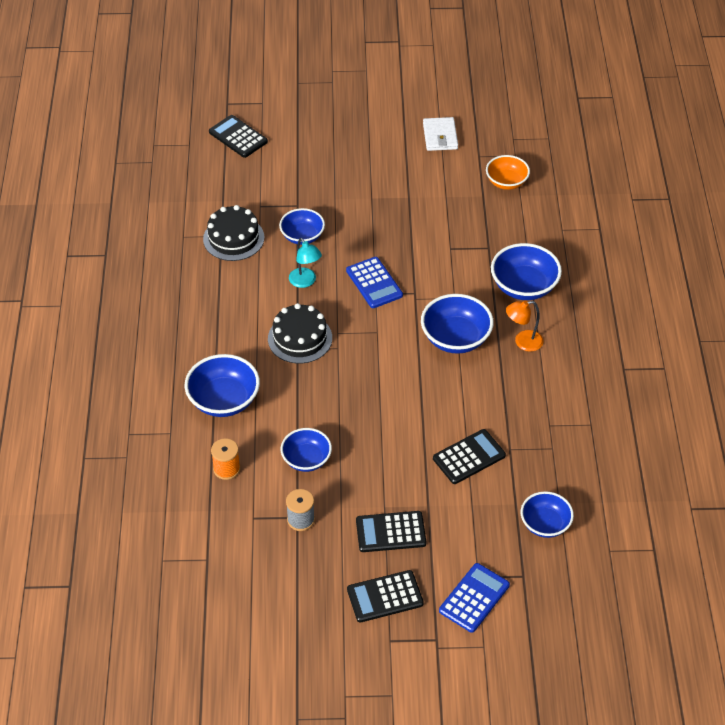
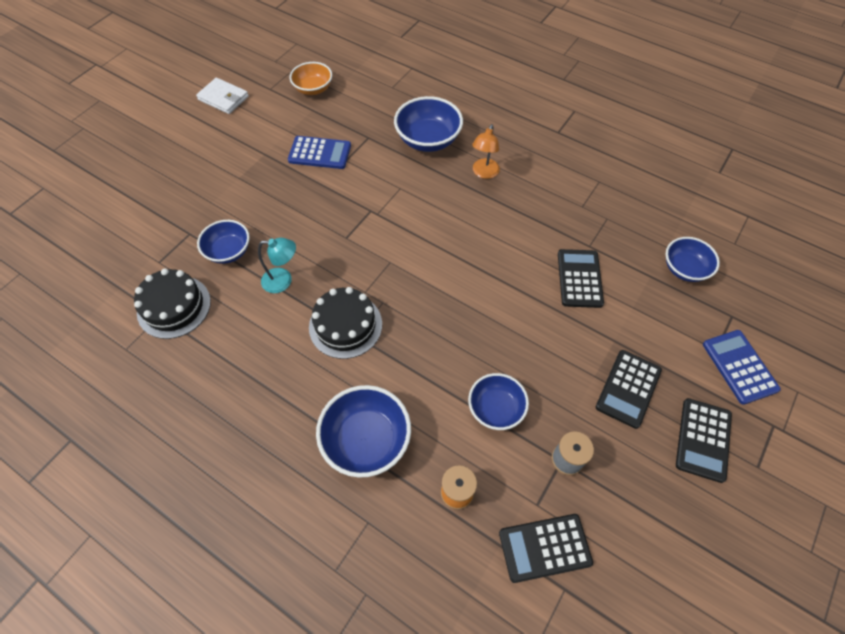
camera: 55 degrees left, 10 degrees up
(238, 137) = (59, 229): black calculator -> black calculator (544, 547)
(374, 283) = (333, 231): blue calculator -> blue calculator (319, 153)
(455, 338) = (444, 212): blue bowl -> none

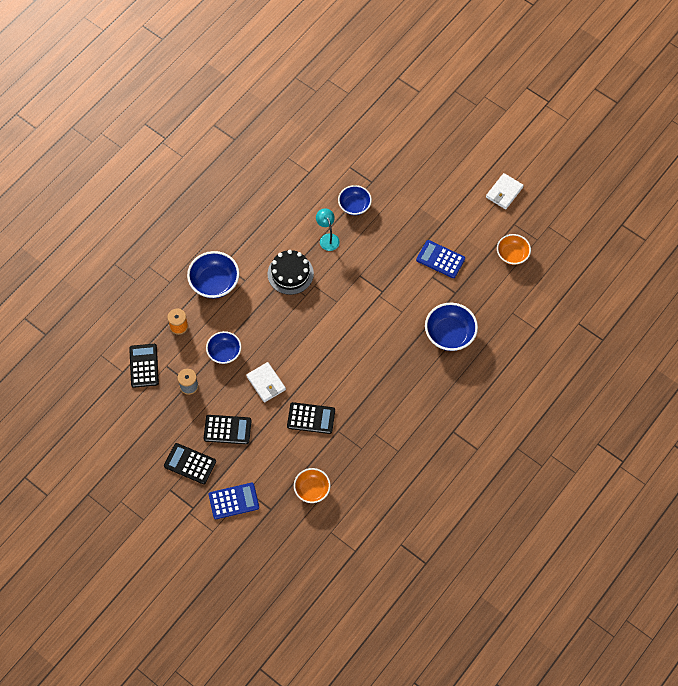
camera: 95 degrees right, 5 degrees up
(174, 306) = (314, 179): black cake -> none
(283, 281) = (327, 238): turquoise lamp -> turquoise lamp turned 150 degrees clockwise
(319, 153) = (440, 259): blue calculator -> blue calculator turned 105 degrees clockwise
(484, 173) = (412, 370): orange lamp -> none
(537, 341) = (266, 383): none -> white wallet
(628, 388) = (227, 429): black calculator -> black calculator turned 150 degrees clockwise
(684, 269) = (312, 489): blue bowl -> orange bowl

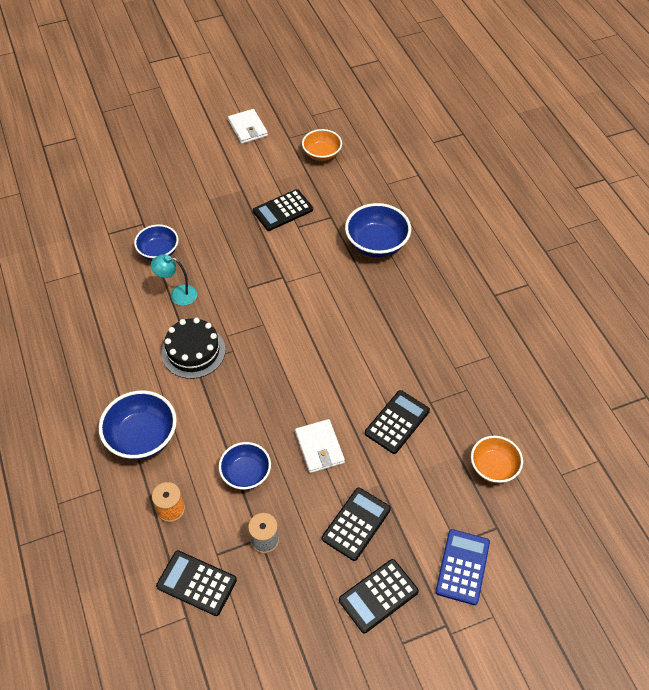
camera: 60 degrees left, 10 degrees down
(266, 383) = (319, 447): white wallet -> white wallet turned 75 degrees clockwise
(440, 259) = (283, 210): blue calculator -> black calculator

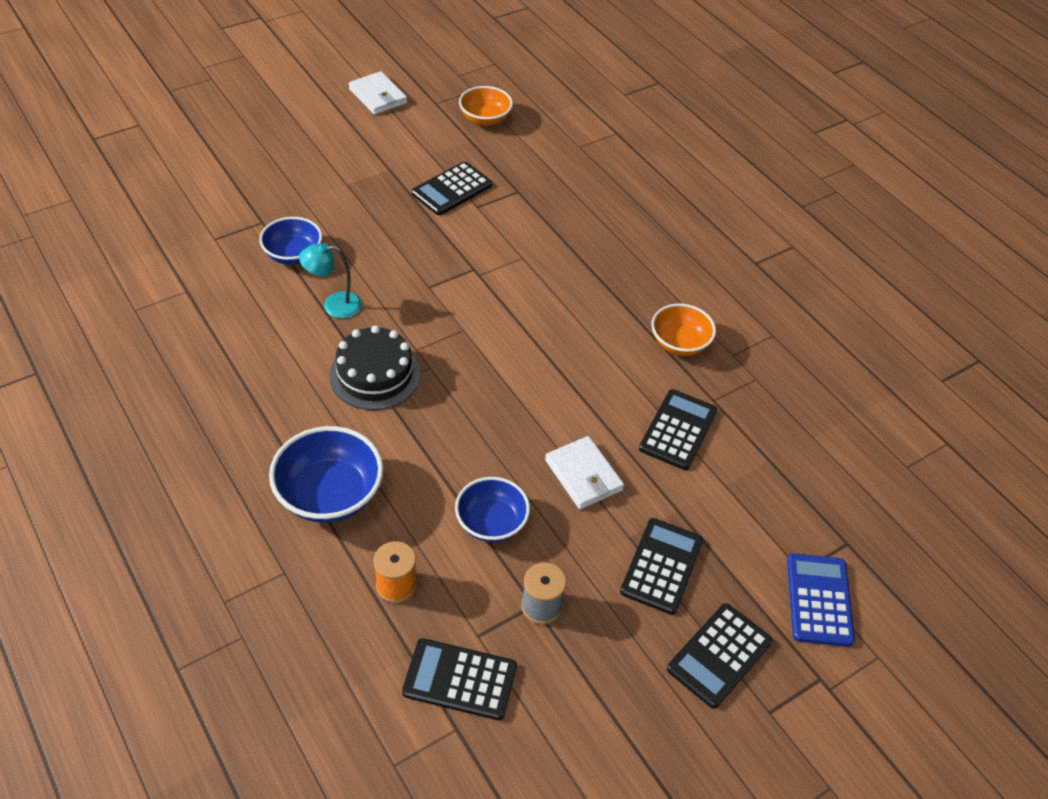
camera: 15 degrees left, 5 degrees down
(376, 244) = (587, 218): blue bowl -> none
(493, 467) = (820, 469): orange bowl -> orange bowl (679, 343)

